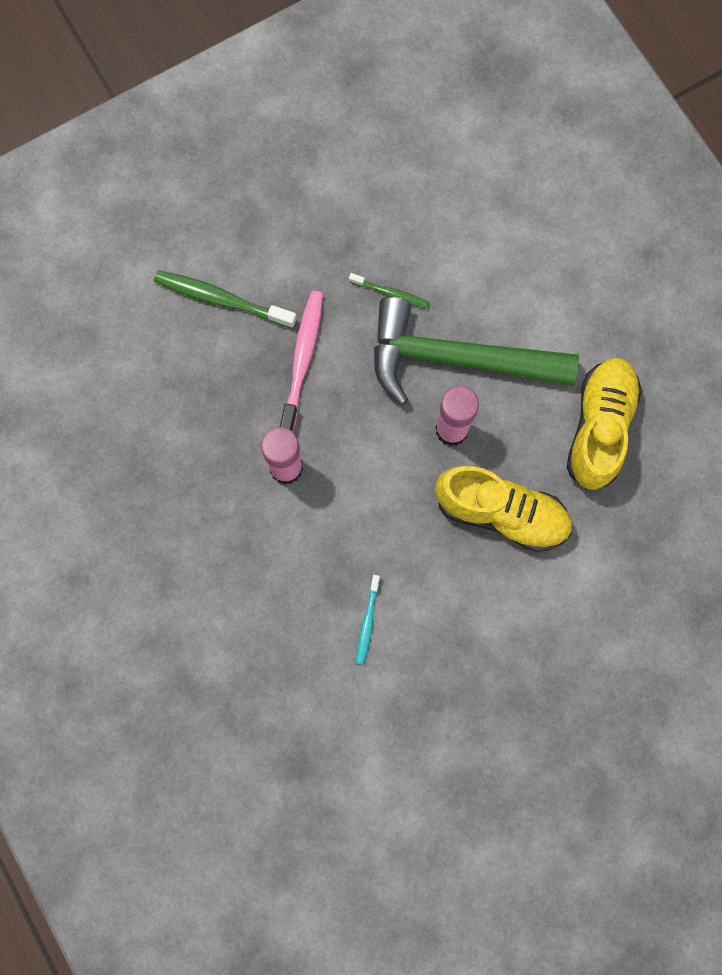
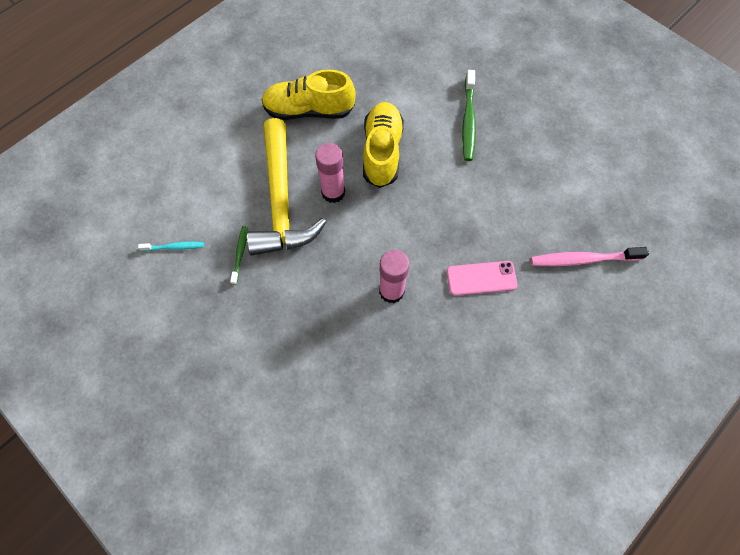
camera: 105 degrees left, 10 degrees down
(221, 299) = (270, 375): green toothbrush -> green toothbrush (468, 121)
(270, 589) = (481, 278): none -> pink phone
(302, 359) = (305, 301): pink toothbrush -> pink toothbrush (583, 259)
(367, 622) = (481, 212): turquoise toothbrush -> turquoise toothbrush (174, 247)
(456, 359) = (281, 201): green hammer -> yellow hammer

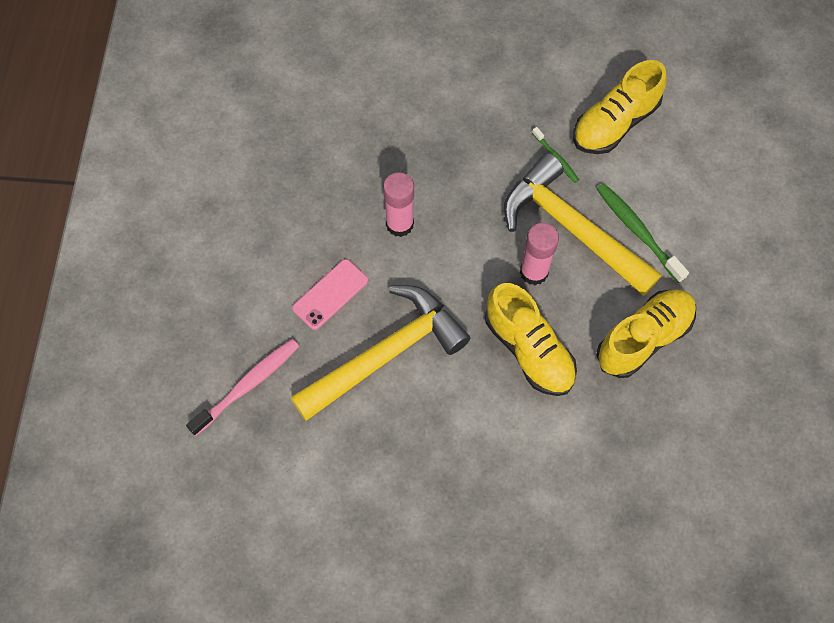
camera: 140 degrees right, 0 degrees up
(174, 247) = (615, 123): turquoise toothbrush -> yellow shoe
(468, 121) = (475, 458): green toothbrush -> green toothbrush (637, 231)
(474, 213) = (386, 354): none -> yellow hammer

